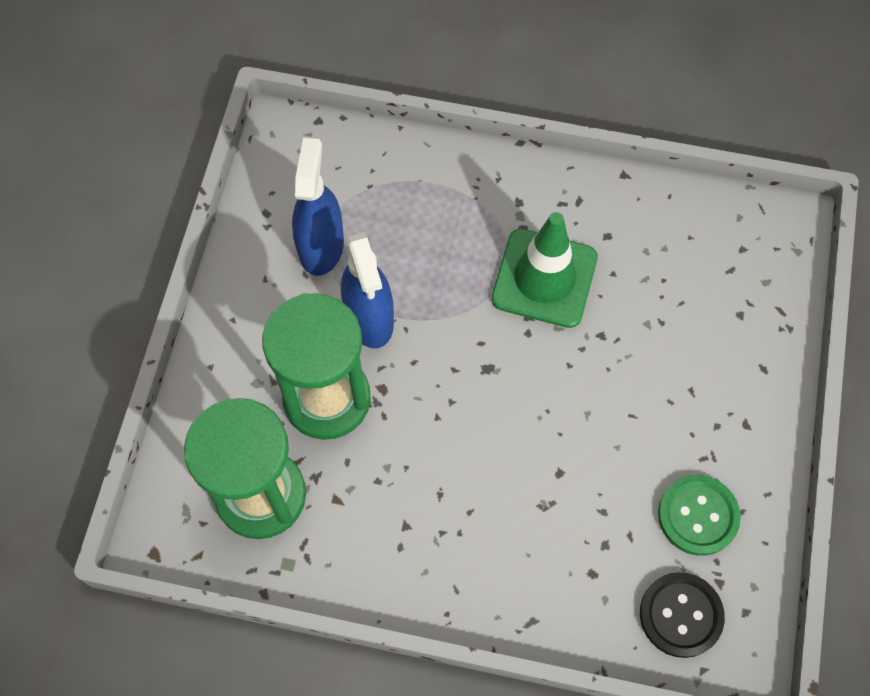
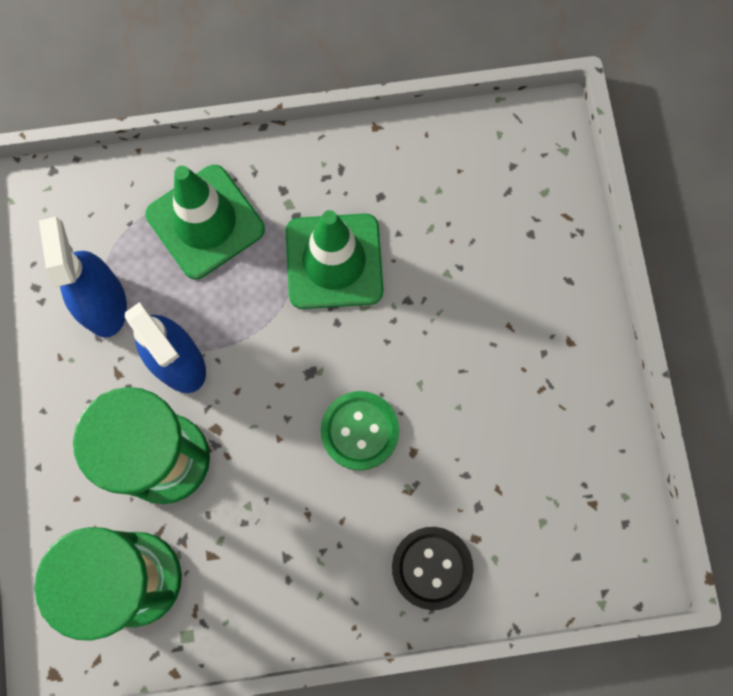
camera: 20 degrees left, 10 degrees up
(438, 206) = (205, 222): none -> green traffic cone
(681, 615) = (568, 548): black button -> black button (432, 567)
(698, 516) = (554, 447): green button -> green button (359, 431)

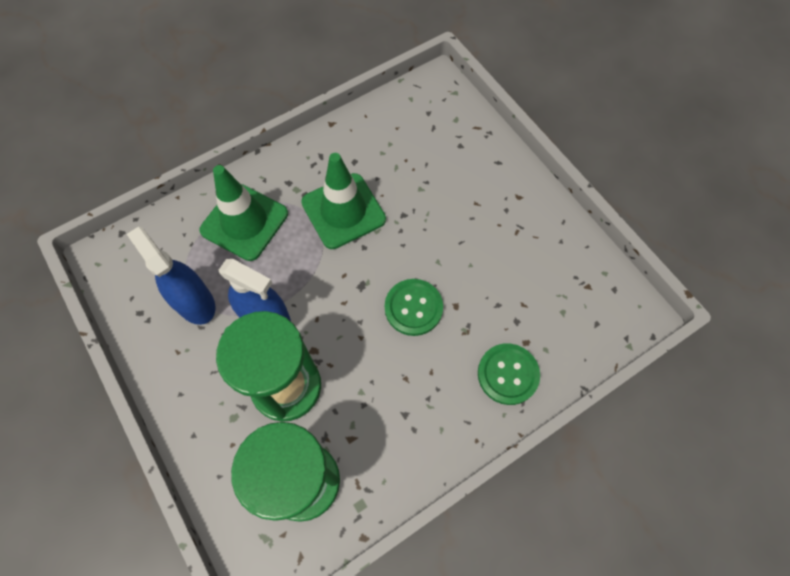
camera: 25 degrees left, 10 degrees down
(432, 567) = (508, 374): black button -> green button

